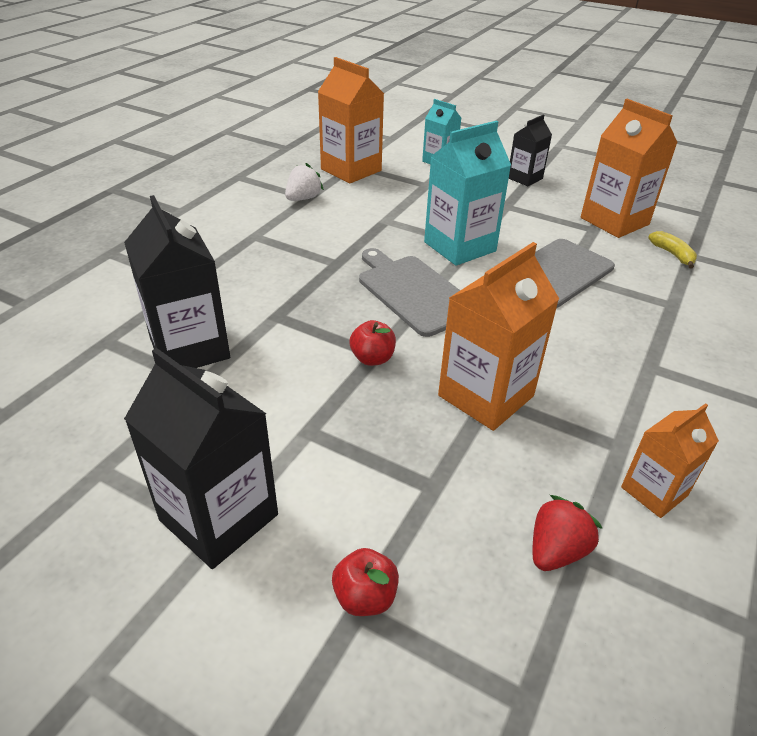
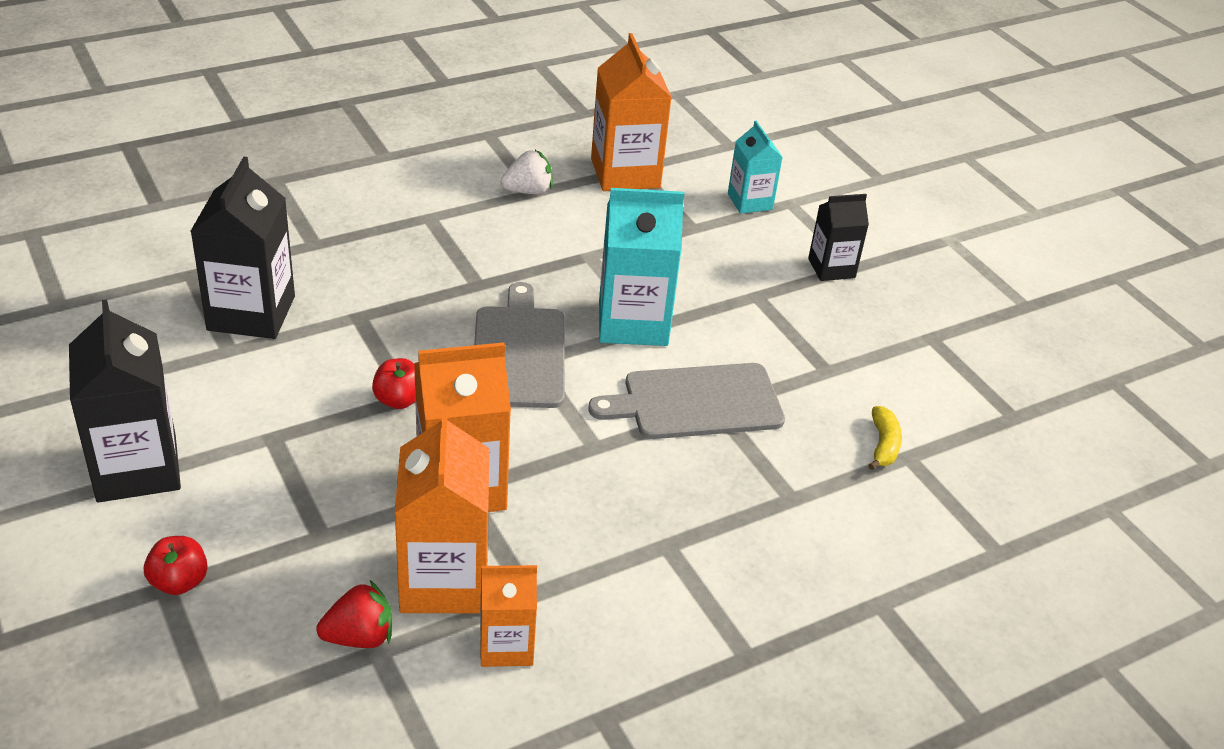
camera: 30 degrees right, 0 degrees up
(614, 221) = (869, 372): orange carton -> orange carton (444, 580)

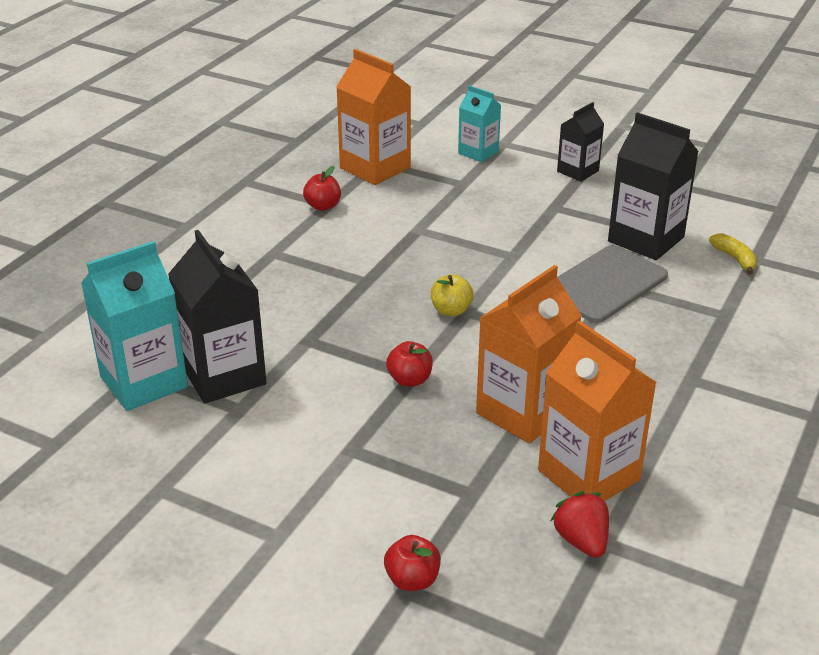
camera: 30 degrees left, 5 degrees down
(137, 468) = (277, 524): black carton -> black carton (646, 239)
(359, 637) = (581, 541): red strawberry -> red strawberry turned 60 degrees counterclockwise
(506, 645) = (677, 491): orange carton -> none
(519, 352) = (451, 310): grey cutting board -> yellow apple
(528, 191) = (323, 206): white strawberry -> red apple
(633, 323) = (500, 258): turquoise carton -> turquoise carton (144, 382)

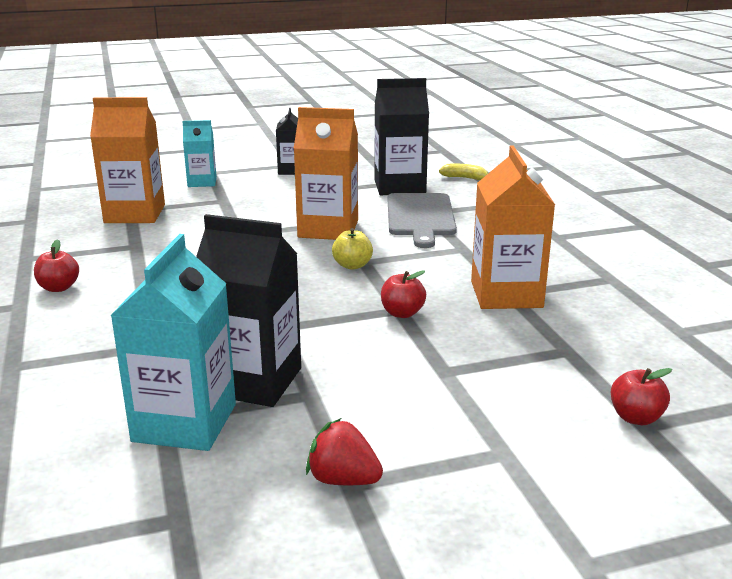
camera: 45 degrees left, 10 degrees down
(323, 206) = (132, 248): red apple -> red apple (59, 288)
(581, 541) = (670, 338): red strawberry -> red strawberry (343, 480)
(588, 475) = (605, 305): orange carton -> orange carton (328, 229)

